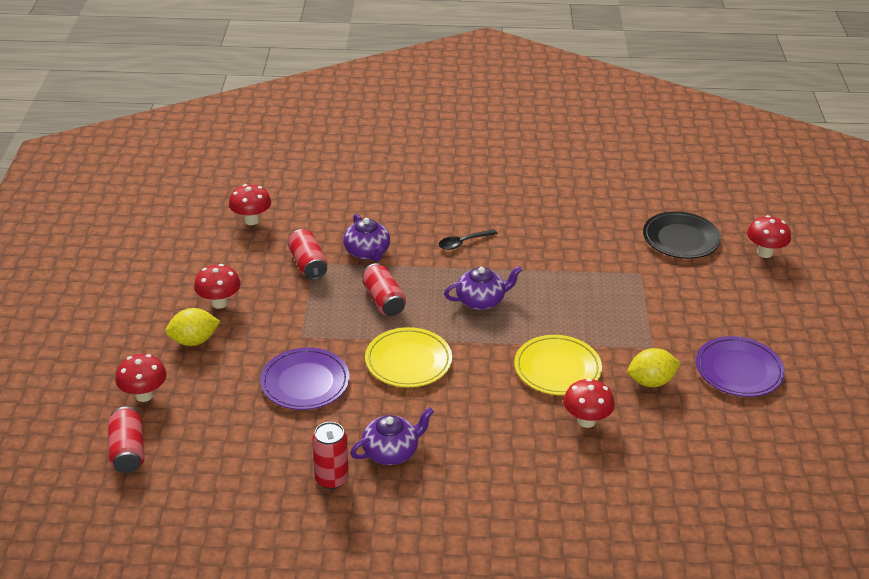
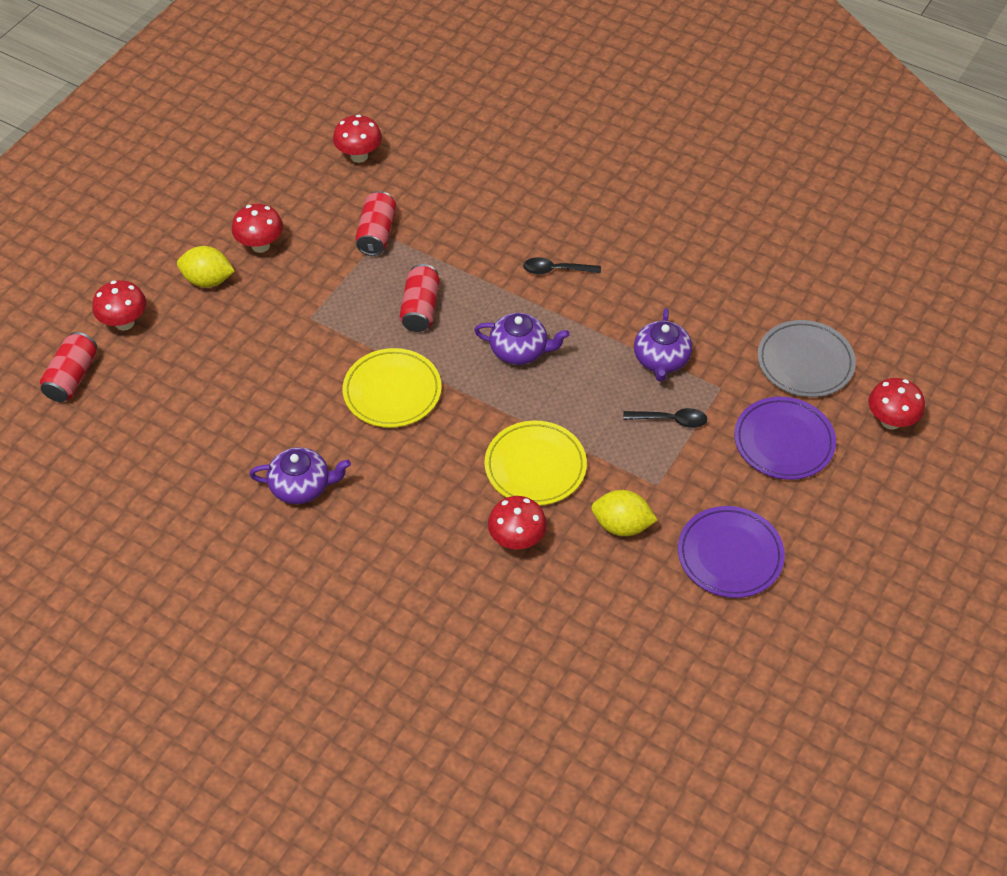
camera: 30 degrees right, 15 degrees up
(305, 382) = (277, 372): purple plate -> purple plate (783, 441)
(331, 479) = (227, 490): red can -> none
(367, 252) = (447, 242): purple teapot -> purple teapot (661, 359)
(625, 304) = (671, 420): none -> black spoon
(680, 239) = (805, 362): black plate -> grey plate

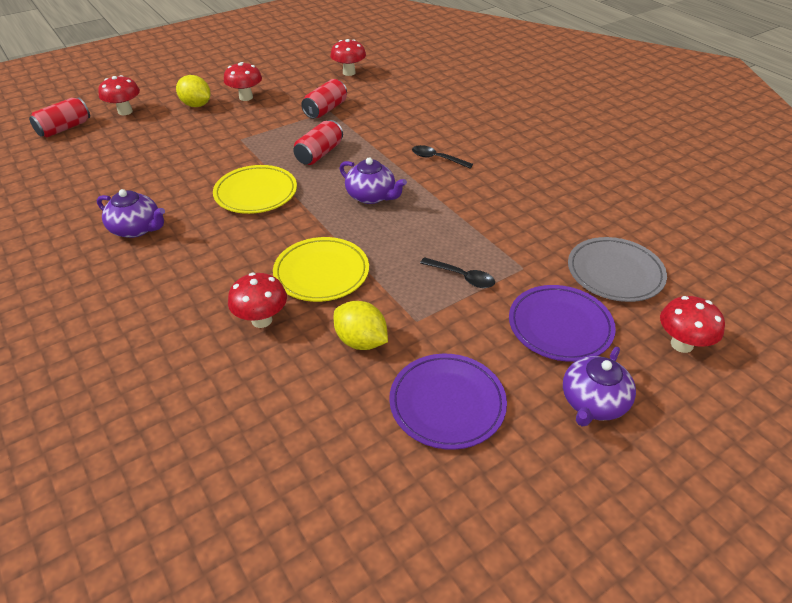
camera: 25 degrees right, 10 degrees down
(661, 359) = (482, 234): purple teapot -> purple teapot (593, 402)

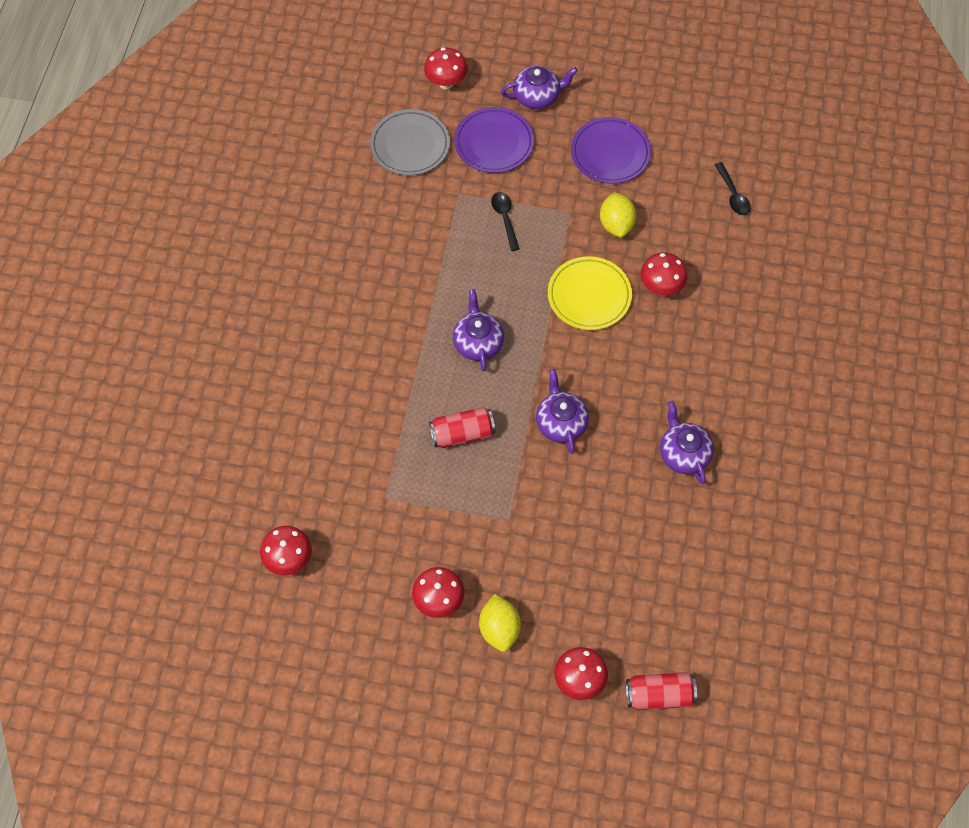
camera: 135 degrees left, 20 degrees up
(256, 193) = (561, 423): yellow plate -> purple teapot
(325, 110) = (386, 503): red can -> none
(437, 158) = (377, 343): black spoon -> black spoon (733, 195)

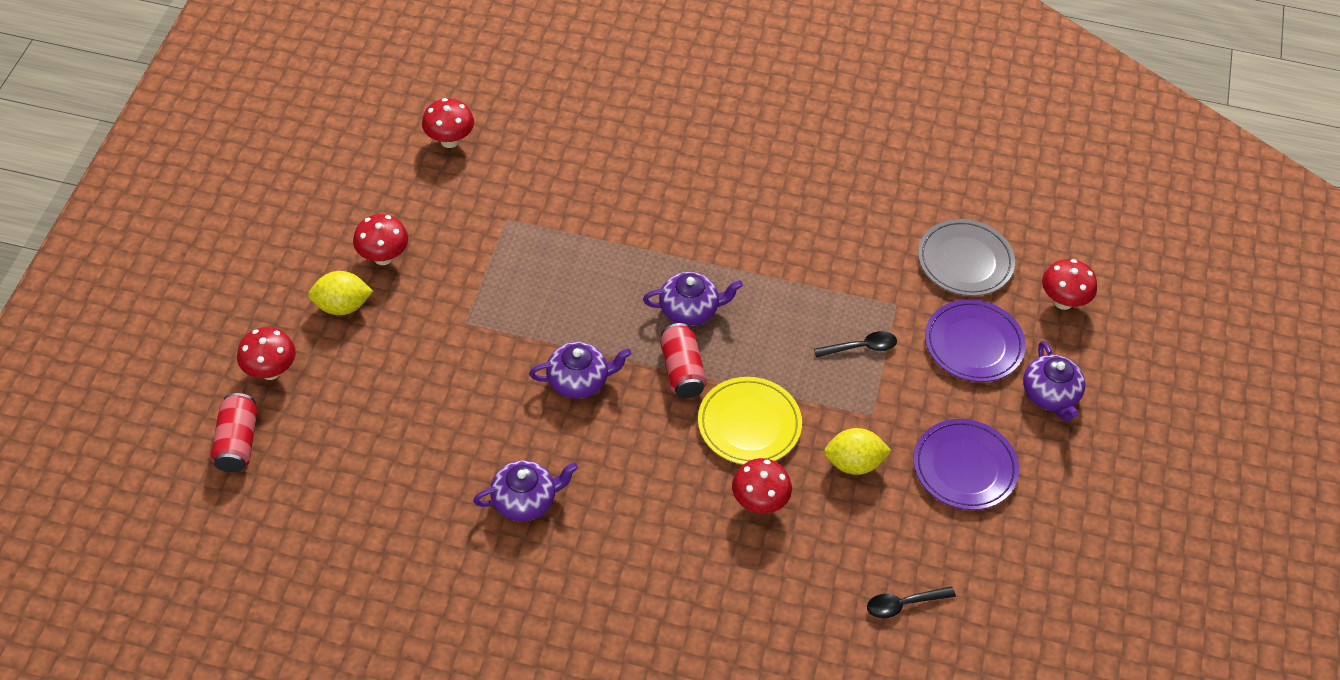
camera: 90 degrees right, 10 degrees down
(462, 434) = (574, 288): red can -> red can (682, 370)

